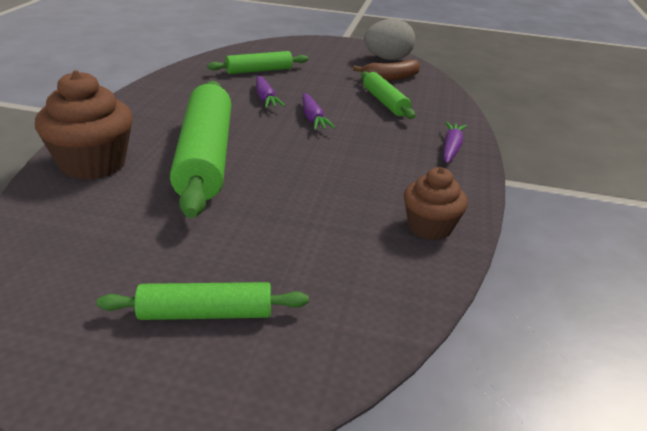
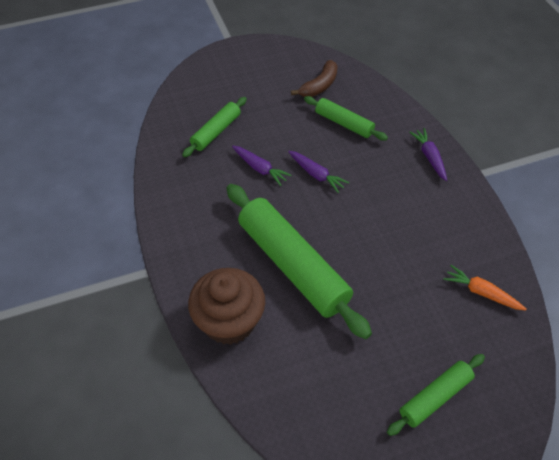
camera: 30 degrees left, 20 degrees up
(386, 259) = (481, 292): none -> orange carrot
(387, 59) = (293, 57): grey egg -> none
(429, 227) = (480, 248): brown cupcake -> none

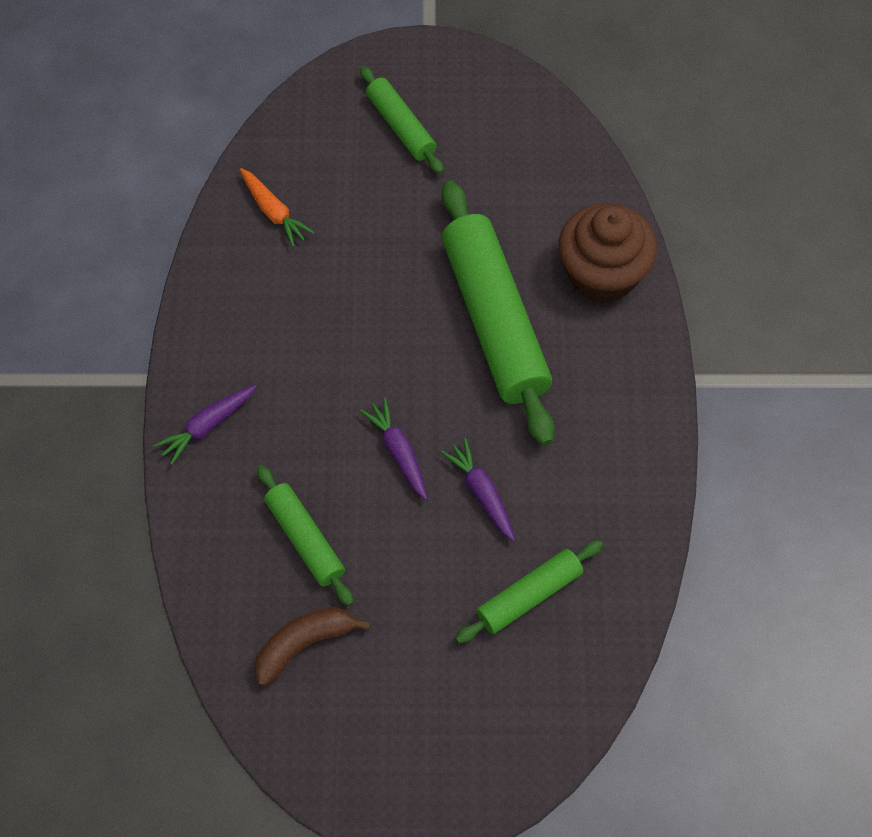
camera: 160 degrees left, 10 degrees up
(429, 157) = (208, 426): purple carrot -> purple carrot turned 45 degrees clockwise
(435, 397) = (400, 127): green rolling pin -> green rolling pin turned 75 degrees clockwise

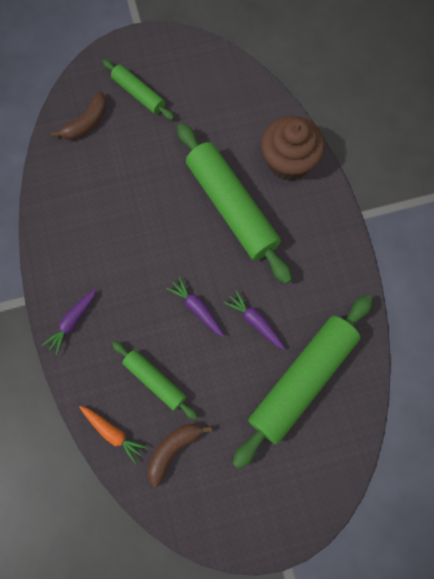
camera: 15 degrees left, 10 degrees up
(274, 212) = (74, 169): orange carrot -> orange carrot (113, 433)
(311, 150) = (86, 123): none -> brown banana
(529, 595) = (302, 380): green rolling pin -> green rolling pin, size x1.90

